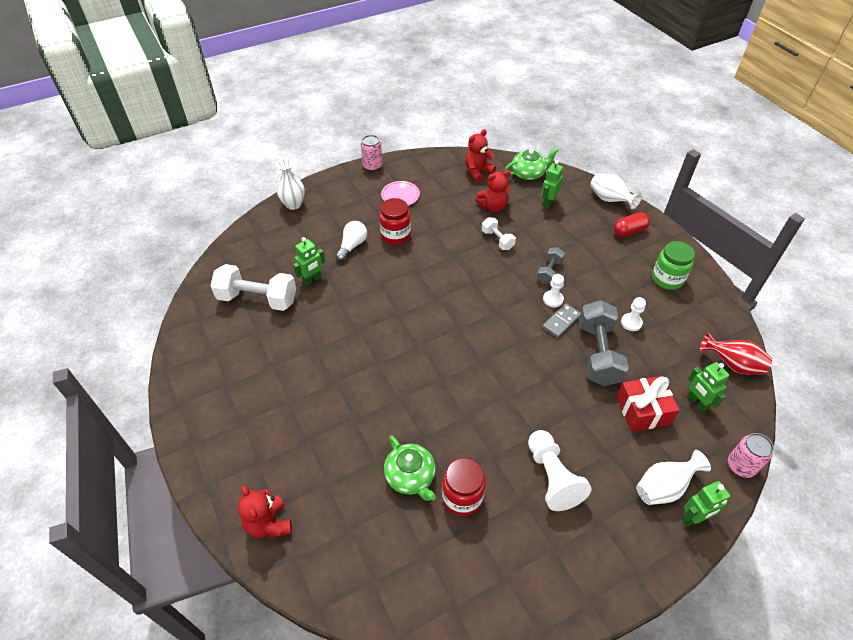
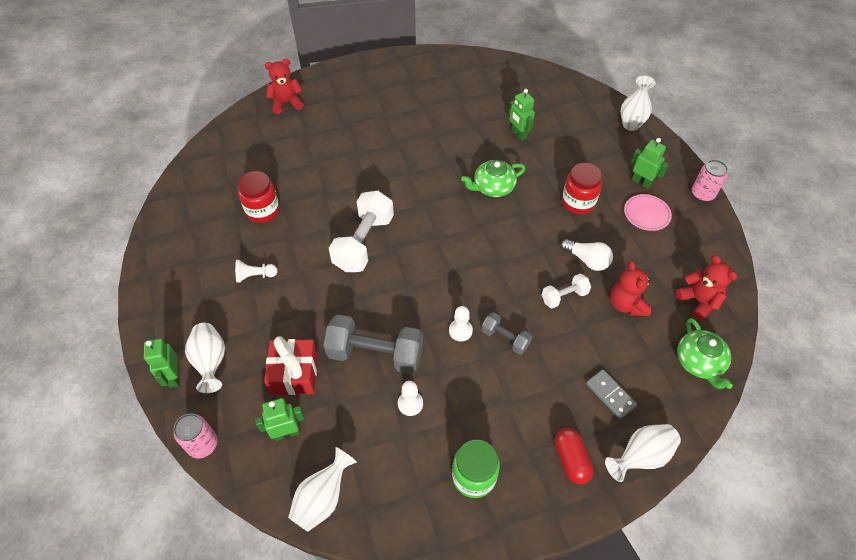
camera: 100 degrees right, 5 degrees up
(257, 299) = (499, 99): white dumbbell -> white dumbbell (363, 243)
(352, 246) = (564, 166): white light bulb -> white light bulb (587, 260)
(410, 476) = (292, 181): green teapot -> green teapot (493, 187)
(548, 203) = (633, 370): green robot -> green robot (641, 182)
(552, 477) = (255, 276): white pawn -> white pawn, size x0.56
(561, 321) = (426, 330): grey domino -> grey domino (610, 395)
(732, 364) = (323, 498): red vase -> white vase

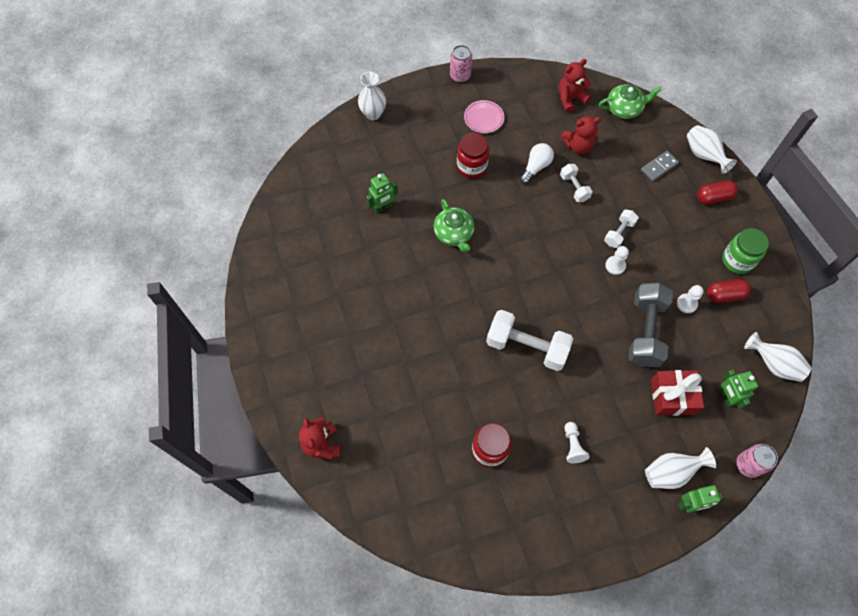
camera: 90 degrees left, 10 degrees up
(422, 451) = (724, 295): none -> red capsule
(505, 338) = (619, 233): grey dumbbell -> white dumbbell
(641, 182) = (446, 116): green robot -> none

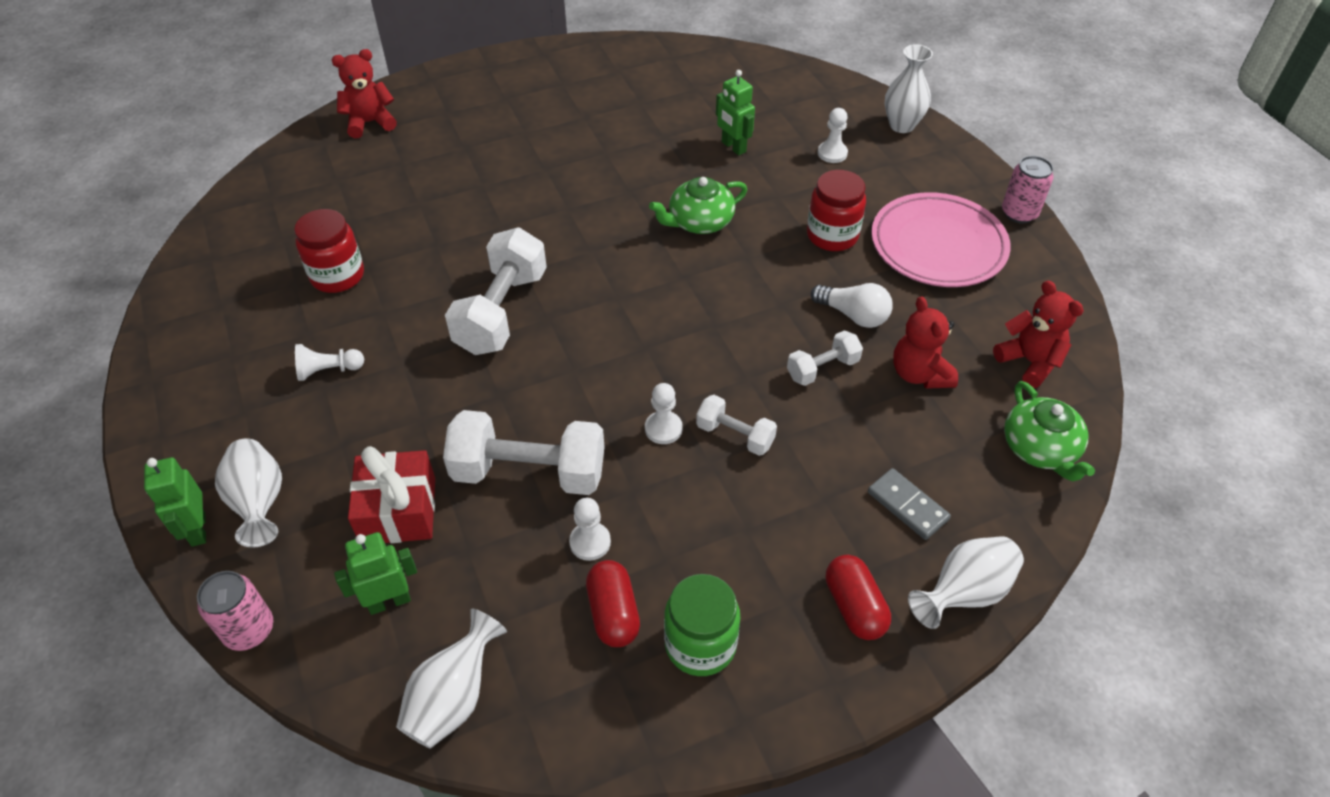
camera: 85 degrees right, 15 degrees down
(396, 154) = (832, 153): none -> white pawn
(483, 118) = (938, 246): pink plate -> pink plate, size x1.90
(645, 331) = (529, 472): grey dumbbell -> white dumbbell

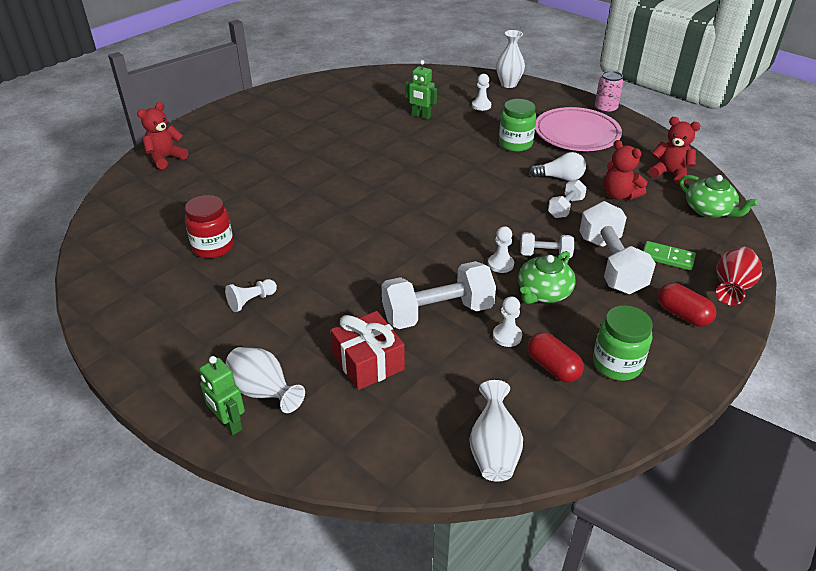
camera: 25 degrees left, 10 degrees down
(249, 630) = (319, 468): pink can -> none
(389, 601) = (405, 414): green robot -> none
(501, 312) = (346, 235): white dumbbell -> white dumbbell (611, 264)
(699, 222) = (432, 156): green teapot -> green teapot (543, 292)
(832, 235) = (515, 144): red jar -> green jar
(907, 506) = (667, 257): grey domino -> green domino
(964, 593) = (731, 288): white vase -> red vase

